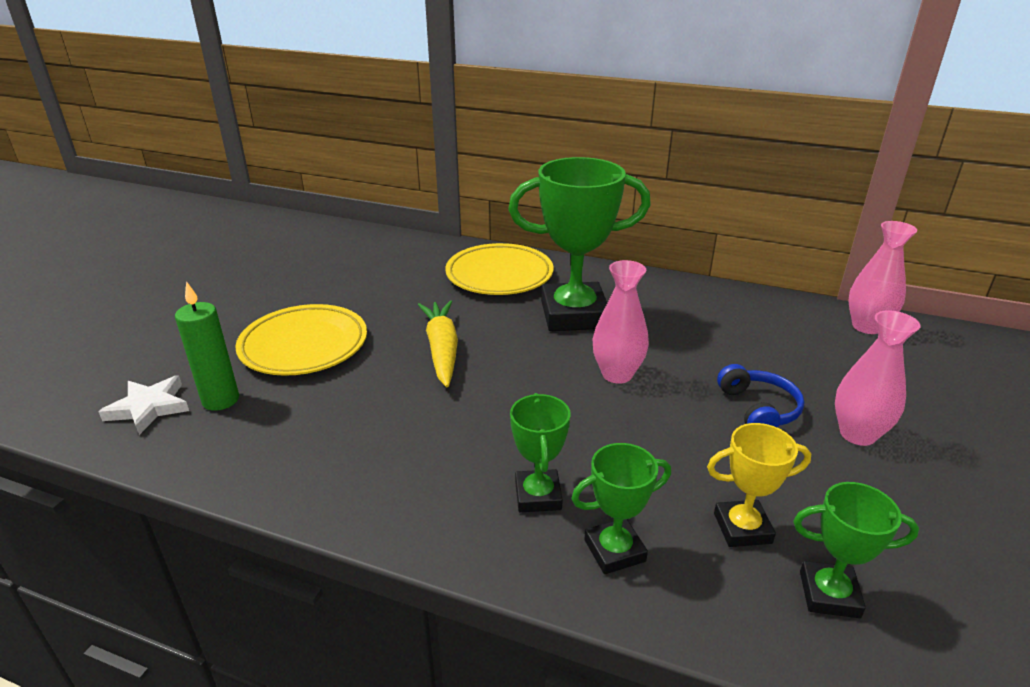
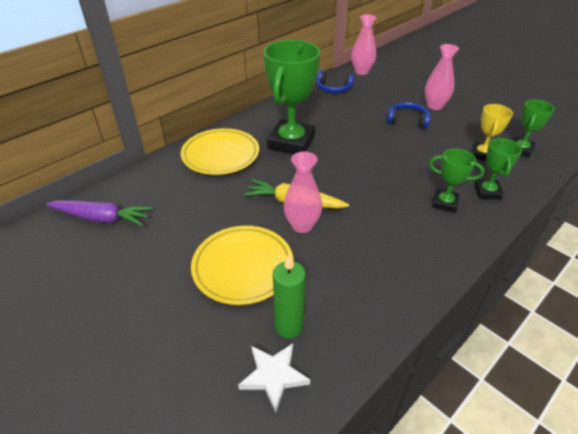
camera: 65 degrees left, 10 degrees up
(343, 248) = (101, 218): none -> purple carrot
(617, 374) = (359, 148): pink vase -> pink vase (302, 225)
(768, 313) = (333, 88): none -> blue headphones

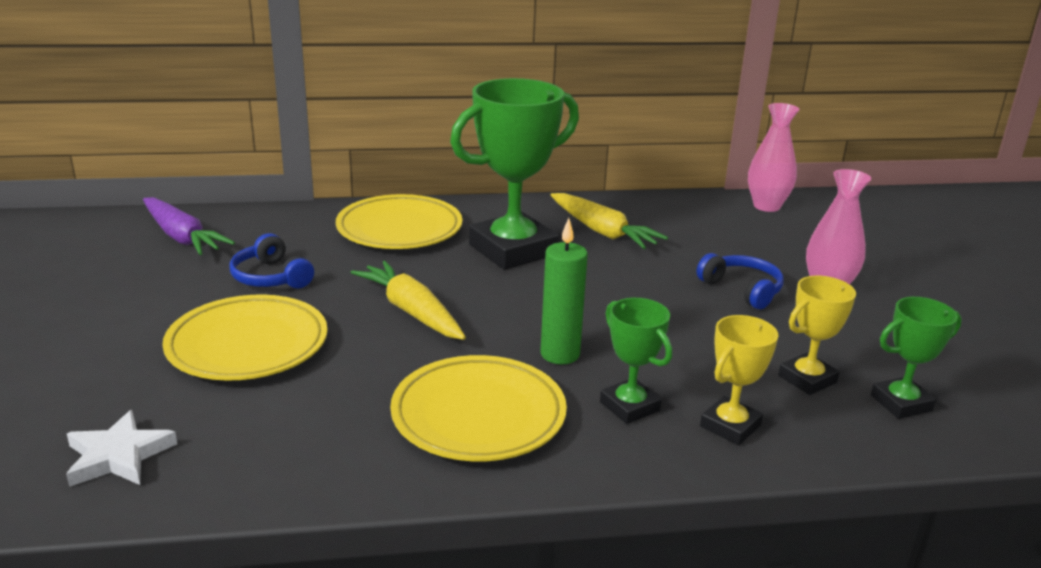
camera: 35 degrees right, 15 degrees down
(289, 326) = (206, 423): green candle -> green candle (560, 354)
(302, 225) = (381, 338): pink vase -> none
(315, 114) = (602, 231): none -> yellow carrot
(333, 88) = (682, 211): blue headphones -> blue headphones (271, 277)
(399, 243) = (478, 415): none -> yellow plate
(487, 192) = (730, 426): green trophy -> yellow trophy

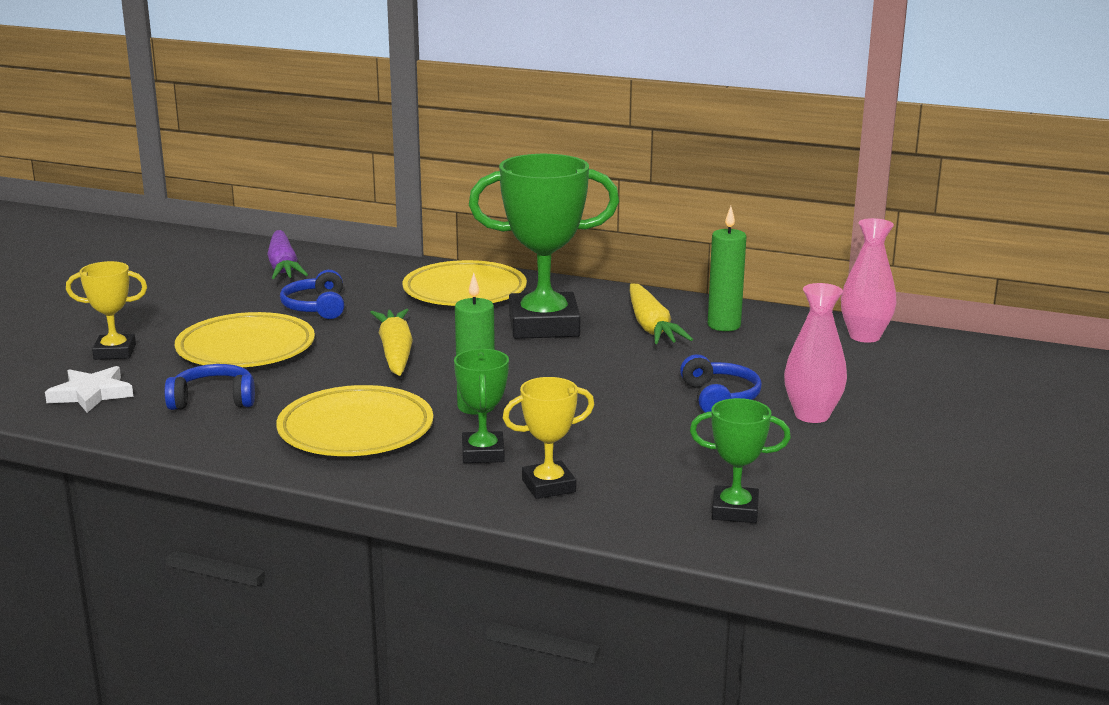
camera: 30 degrees right, 5 degrees down
(281, 421) = (213, 400): none -> blue headphones
(656, 218) = (724, 325): none -> green candle
(807, 379) = (672, 473): yellow trophy -> yellow trophy (115, 352)

